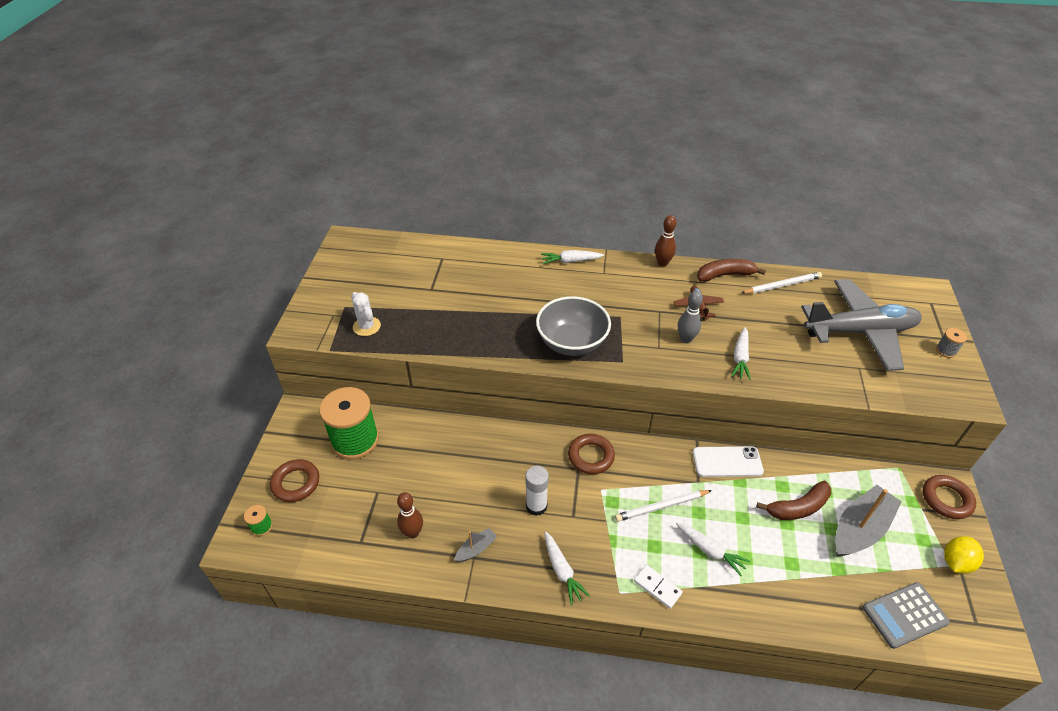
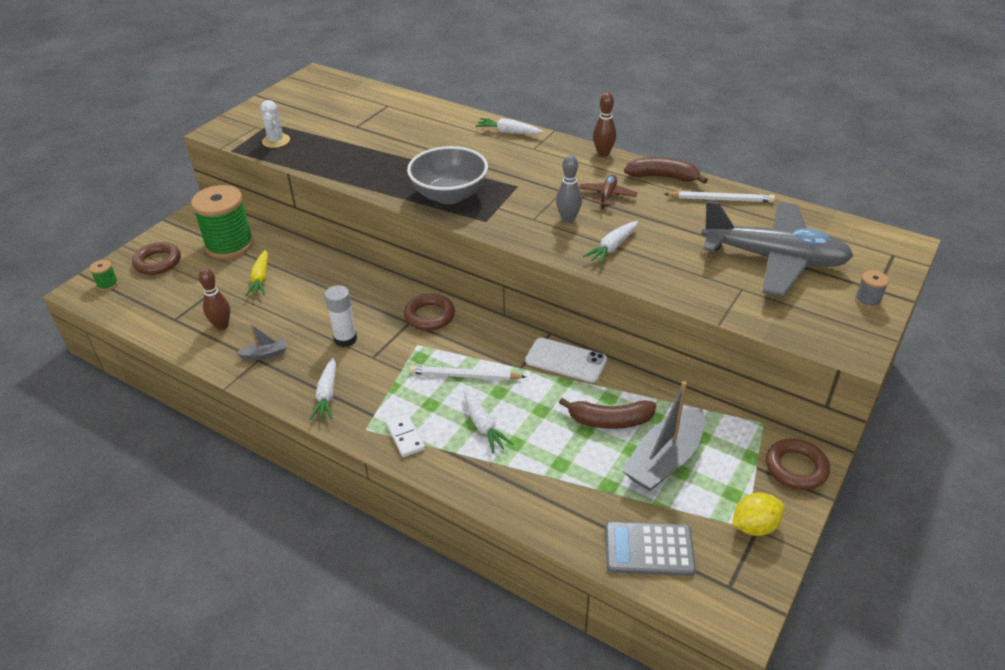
camera: 25 degrees right, 5 degrees down
(412, 468) = (260, 279): none -> yellow carrot
(860, 529) = (665, 460): grey boat -> grey boat turned 150 degrees clockwise

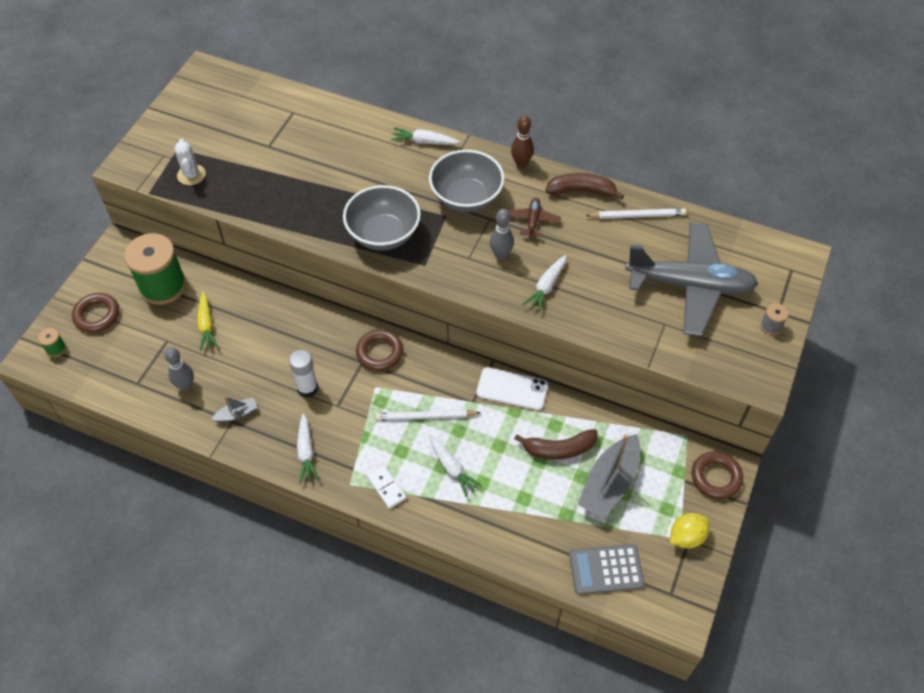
camera: 10 degrees left, 15 degrees up
(222, 325) = (186, 386): brown bowling pin -> grey bowling pin
(541, 174) = (466, 198): none -> grey bowl

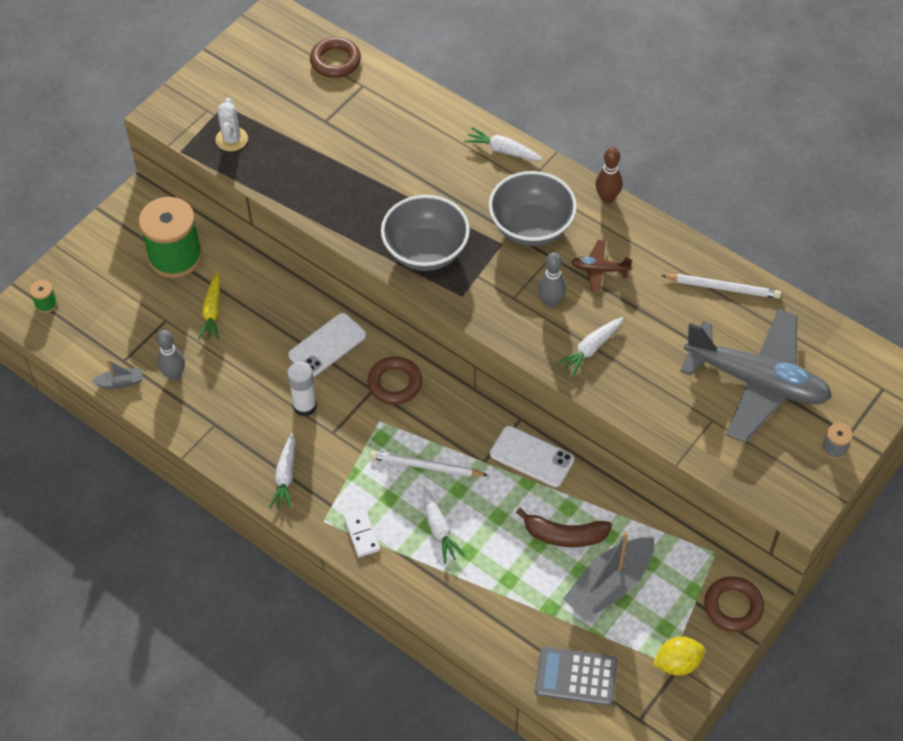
camera: 15 degrees right, 0 degrees up
(97, 315) = (97, 276): brown ring -> brown ring (335, 61)
(237, 414) = (221, 418): grey boat -> grey boat (120, 382)
(313, 333) = (327, 345): none -> white phone
(533, 221) = (599, 270): brown plane -> brown plane turned 105 degrees counterclockwise
(581, 191) = (667, 245): brown banana -> none

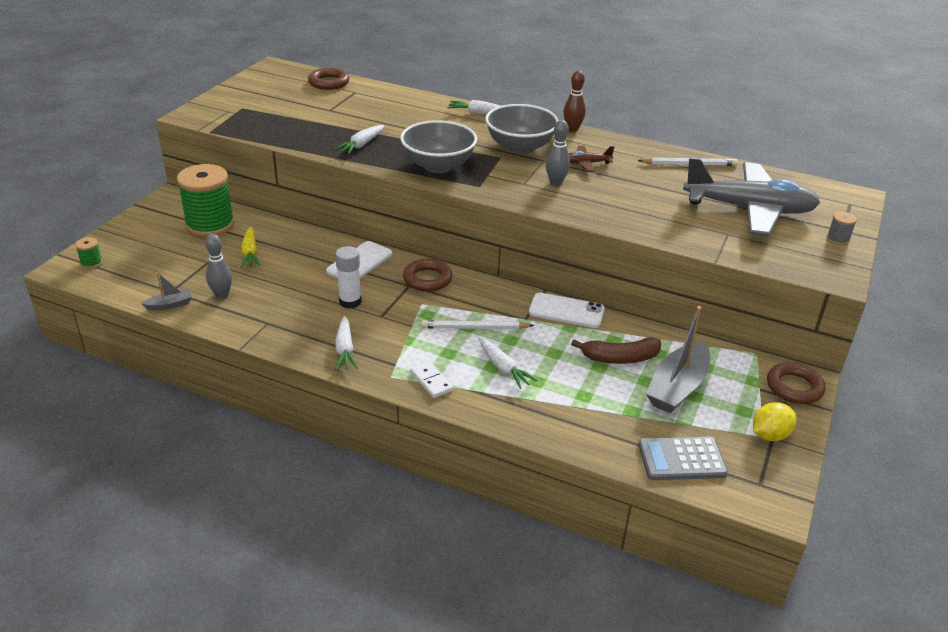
camera: 15 degrees left, 20 degrees down
(231, 139) = (253, 123): white cactus -> none
(591, 349) = (603, 204): white carrot -> white carrot (361, 145)

